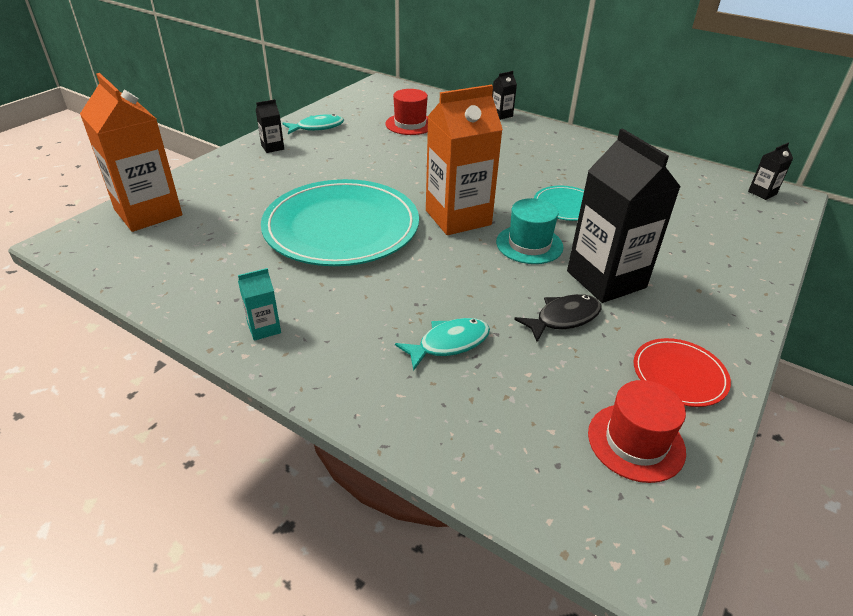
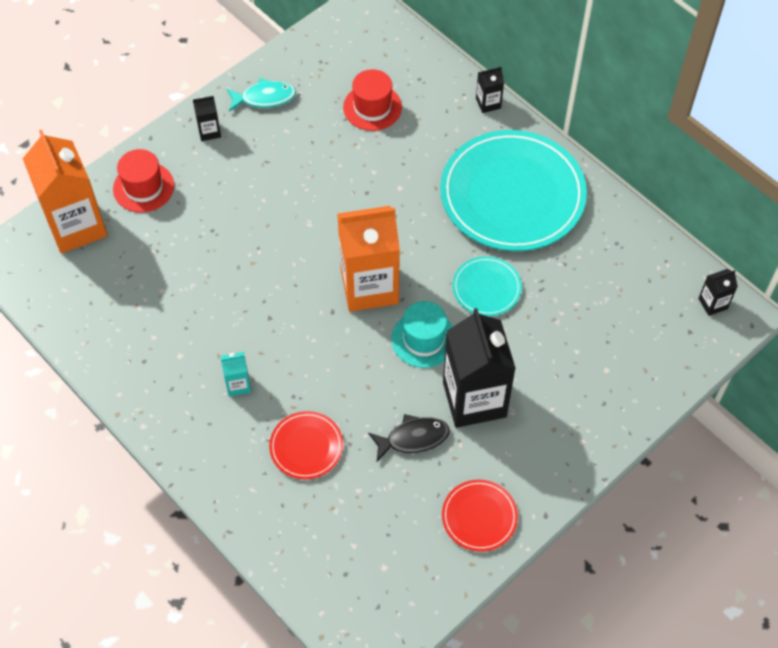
camera: 15 degrees right, 20 degrees up
(264, 328) = (162, 400): turquoise carton -> turquoise carton (238, 384)
(341, 227) = (252, 281): turquoise plate -> turquoise plate (512, 194)
(449, 343) = (306, 446): turquoise fish -> red plate
(636, 442) = (411, 568): red hat -> red hat (143, 187)

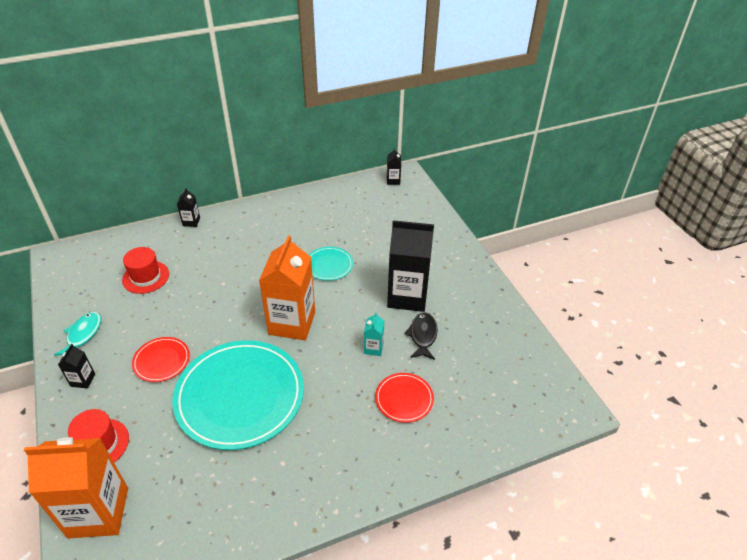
camera: 70 degrees left, 15 degrees down
(238, 384) = (331, 428): turquoise carton -> turquoise carton (373, 348)
(423, 339) = (350, 307): turquoise hat -> none
(479, 516) = (493, 320): red plate -> red plate (161, 361)
(512, 194) = (268, 232): turquoise plate -> turquoise plate (240, 396)

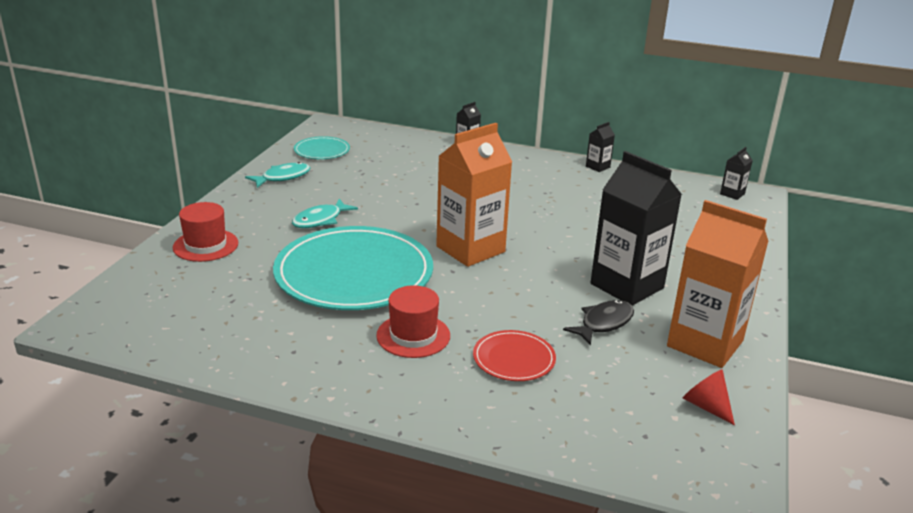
camera: 40 degrees right, 15 degrees down
(83, 380) = (246, 203): black carton -> black carton (597, 167)
(98, 512) = (150, 284): orange carton -> orange carton (705, 343)
(146, 277) = (379, 164): red hat -> red hat (413, 335)
(161, 361) = (320, 220): red plate -> turquoise fish
(329, 265) = (566, 226): turquoise plate -> turquoise plate (322, 151)
(373, 348) = (532, 306): turquoise carton -> none
(521, 362) = (706, 406): none -> red cone

